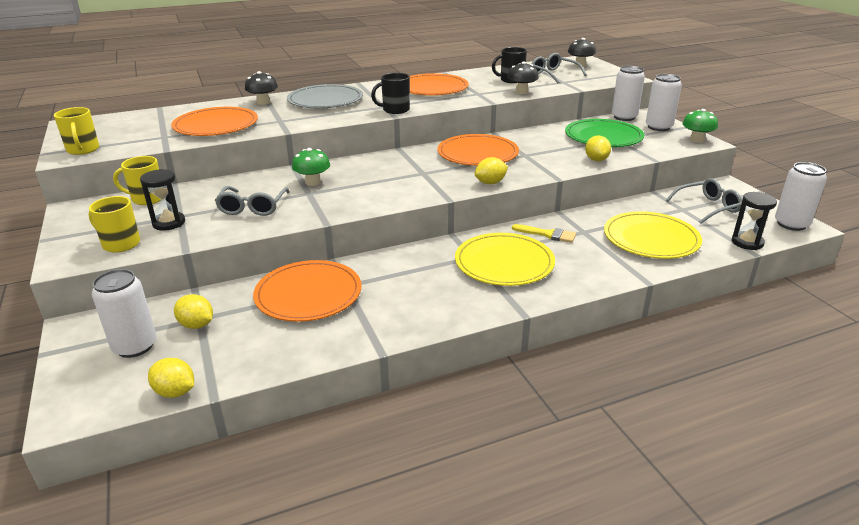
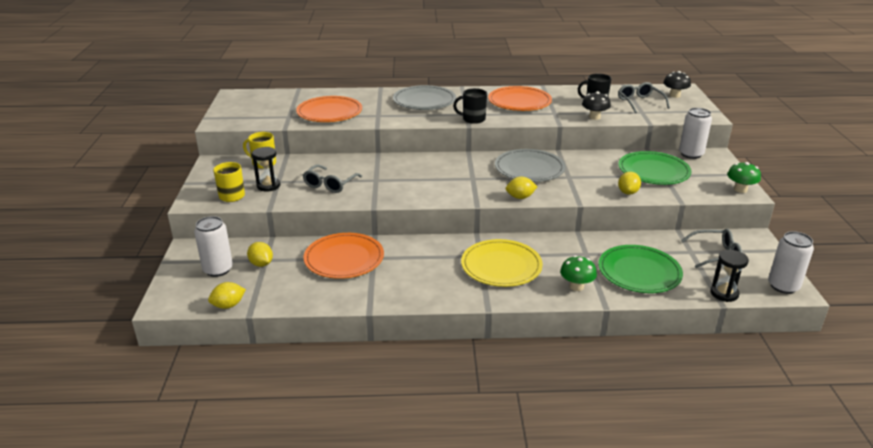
camera: 20 degrees right, 0 degrees up
(83, 150) = (231, 119): yellow mug -> none
(175, 392) = (228, 305): yellow lemon -> yellow lemon turned 75 degrees counterclockwise
(263, 102) = (376, 95): black mushroom -> none
(313, 182) = (384, 171): green mushroom -> green mushroom (576, 286)
(477, 154) = (529, 168): orange plate -> grey plate
(547, 234) = (553, 250): yellow brush -> none
(651, 239) = (639, 272): yellow plate -> green plate
(658, 127) = (715, 170): white can -> none

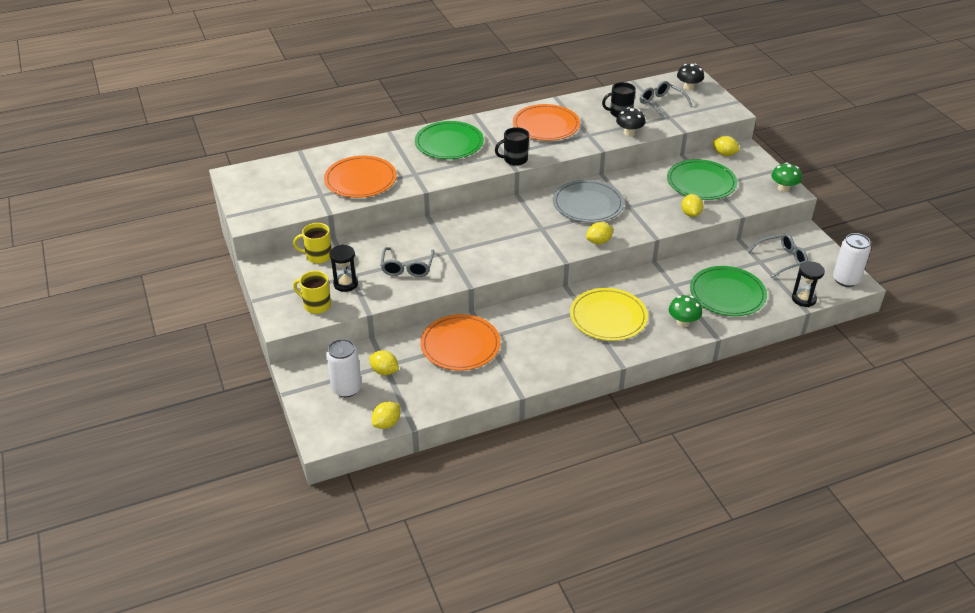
camera: 20 degrees left, 10 degrees up
(424, 101) = (449, 143): grey plate -> green plate
(691, 154) = (724, 154): white can -> yellow lemon

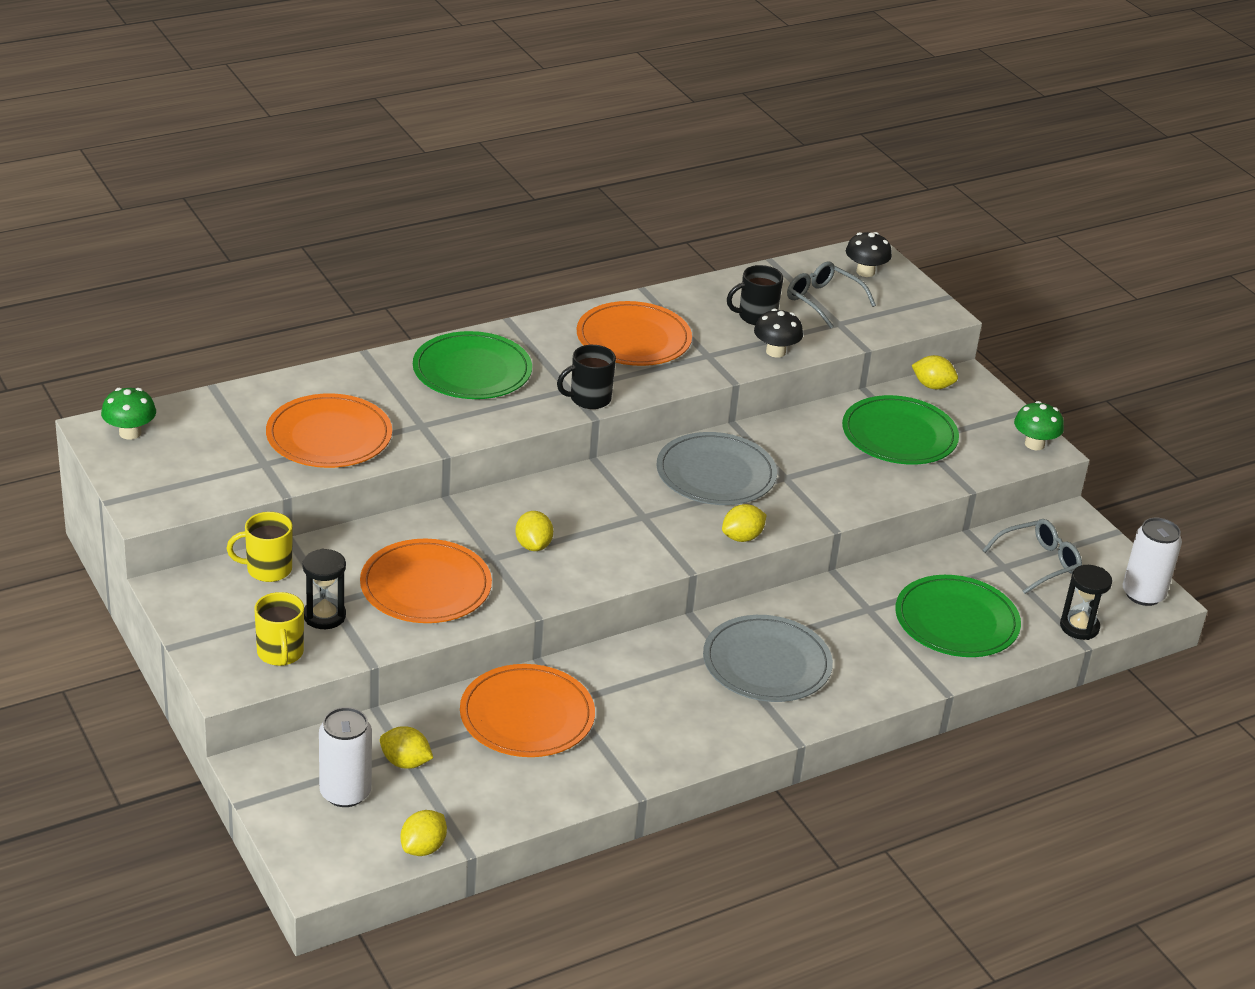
camera: 10 degrees left, 5 degrees down
(316, 305) = (280, 653): yellow mug -> yellow mug turned 120 degrees counterclockwise
(407, 267) = (425, 586): grey glasses -> orange plate
(608, 317) = (766, 663): yellow plate -> grey plate
(683, 322) = (890, 669): green mushroom -> green mushroom (130, 433)
(690, 214) = (888, 488): yellow lemon -> yellow lemon (533, 545)

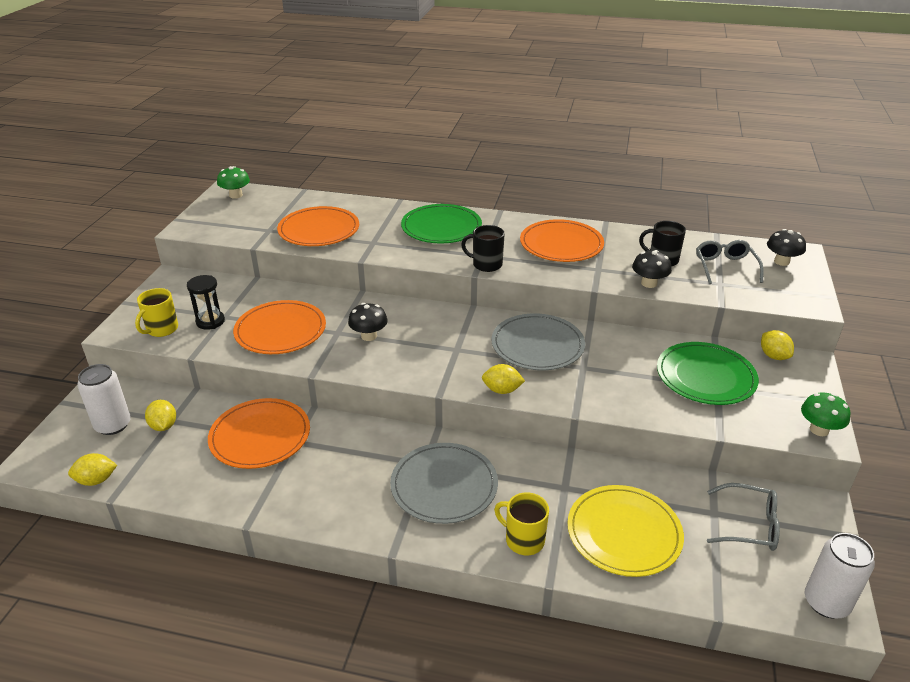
camera: 45 degrees right, 0 degrees up
(267, 569) = (223, 287): yellow mug -> yellow mug (523, 540)
(533, 545) = (369, 336): yellow lemon -> black mushroom
(956, 621) = (624, 533): green plate -> yellow plate
(1079, 627) = (730, 597): black hourglass -> none

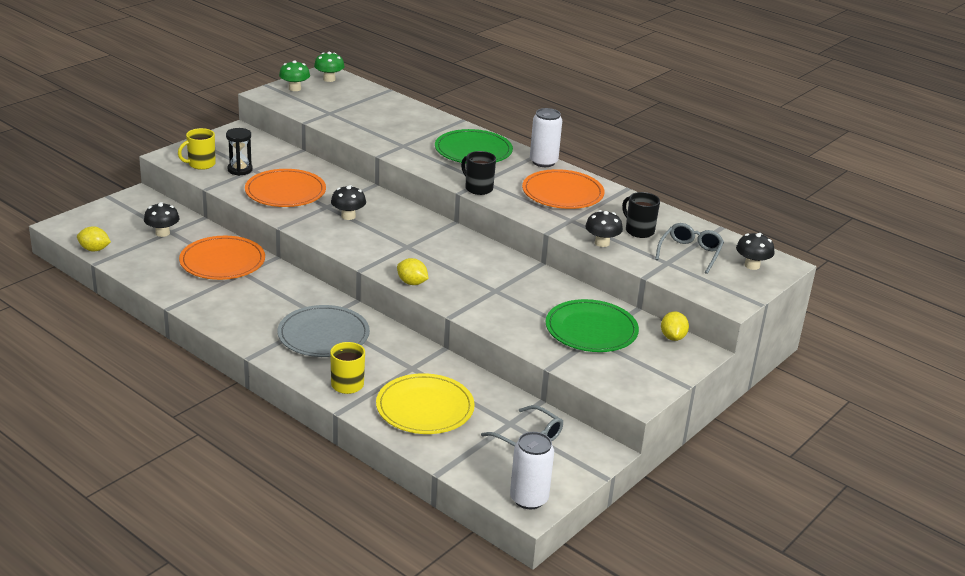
camera: 25 degrees right, 5 degrees down
(113, 425) = (129, 221): white can -> white can (543, 162)
(163, 426) = (162, 233): yellow lemon -> black mushroom
(319, 230) = (369, 124): orange plate -> none
(537, 345) = (475, 264): grey plate -> none
(819, 429) = (640, 392): green mushroom -> green mushroom (294, 88)

